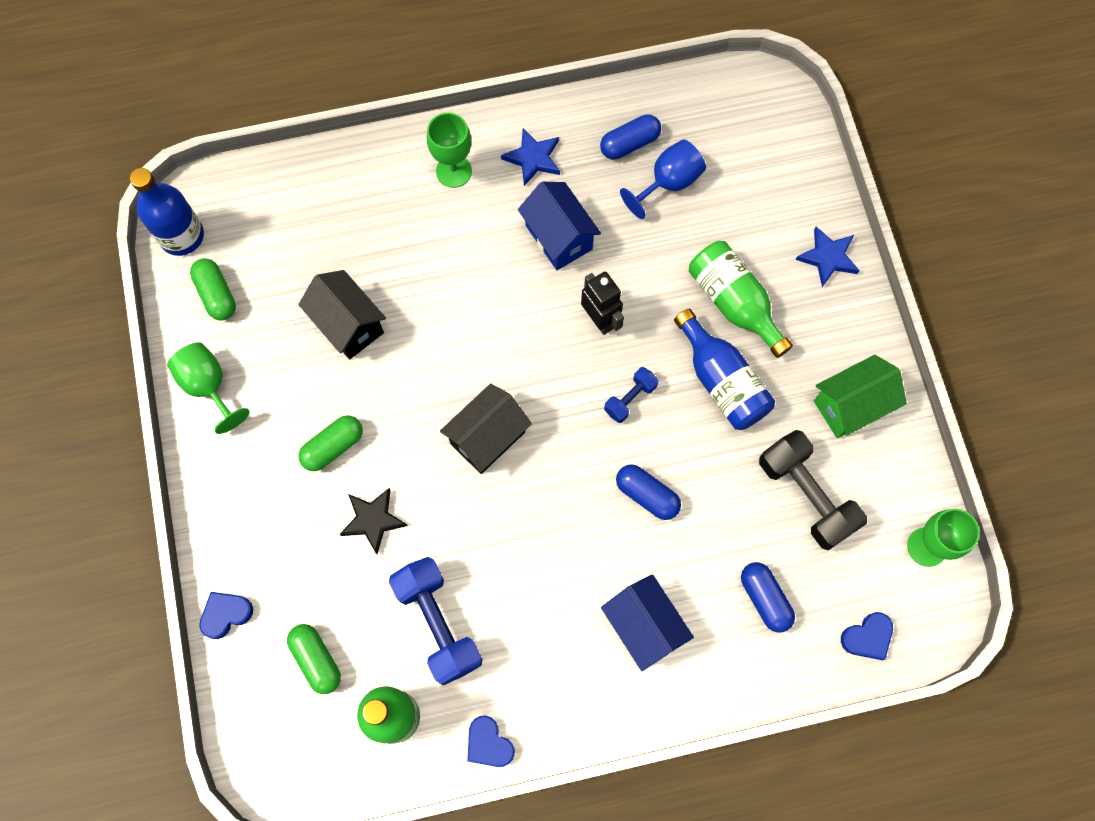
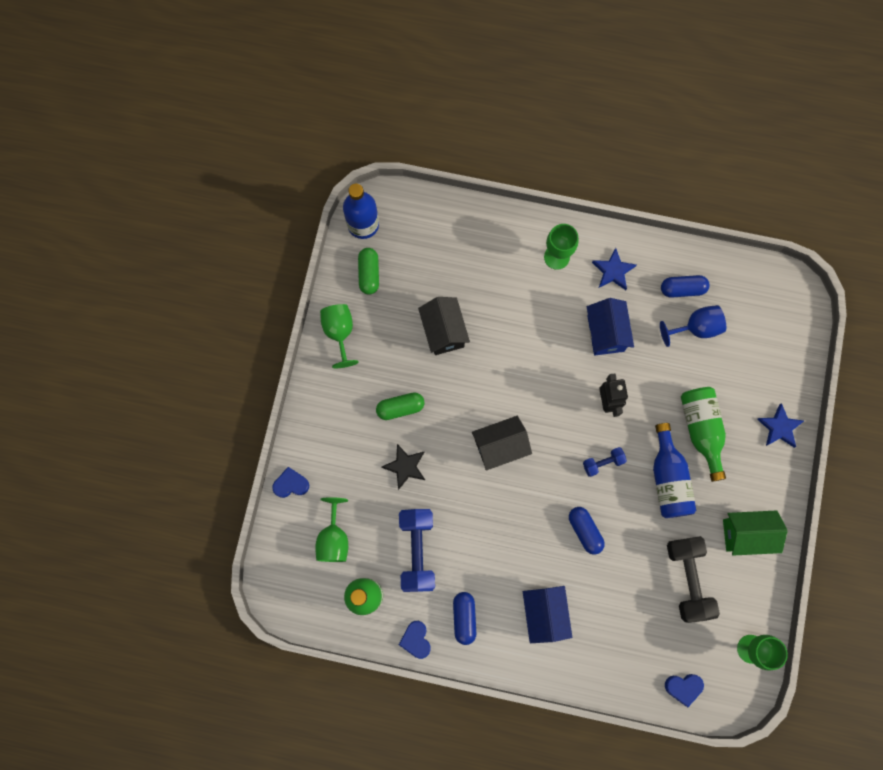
camera: 25 degrees right, 5 degrees up
(316, 660) = (334, 538): green capsule -> green goblet
(764, 599) = (629, 632): blue capsule -> blue capsule (464, 617)

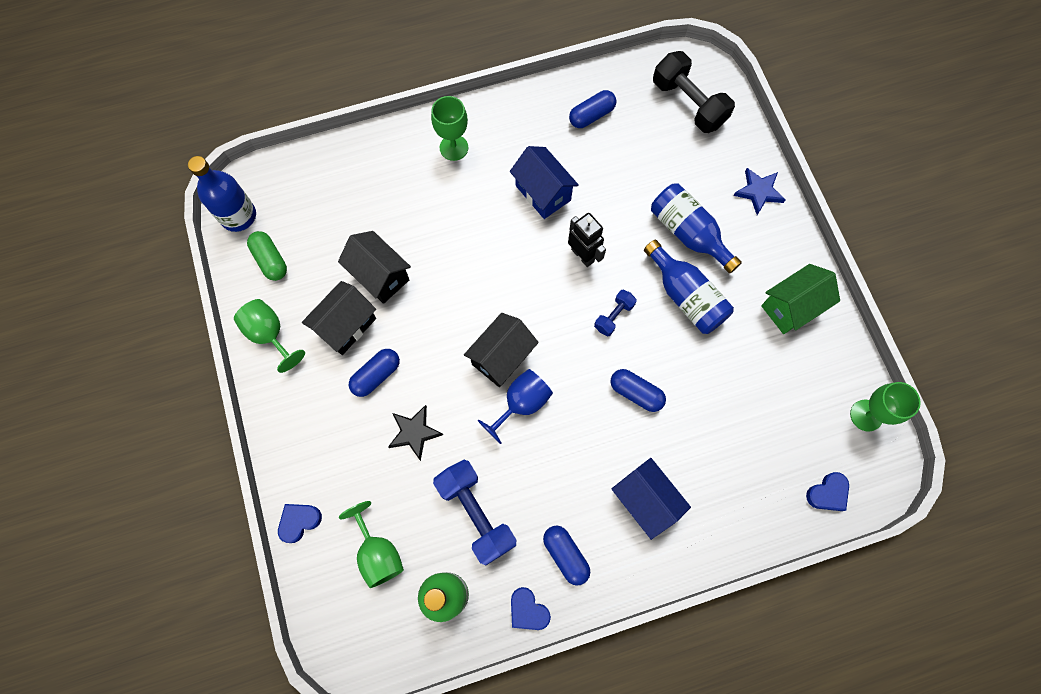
camera: 30 degrees left, 5 degrees down
(398, 357) = (346, 326): none -> black house
(400, 408) = (376, 375): green capsule -> blue capsule
(613, 271) = (516, 132): blue star -> none
(688, 579) = (764, 382): black dumbbell -> black dumbbell (688, 103)
(696, 328) = (625, 143): blue goblet -> blue goblet (521, 404)
(701, 430) = (688, 233): green bottle -> blue bottle

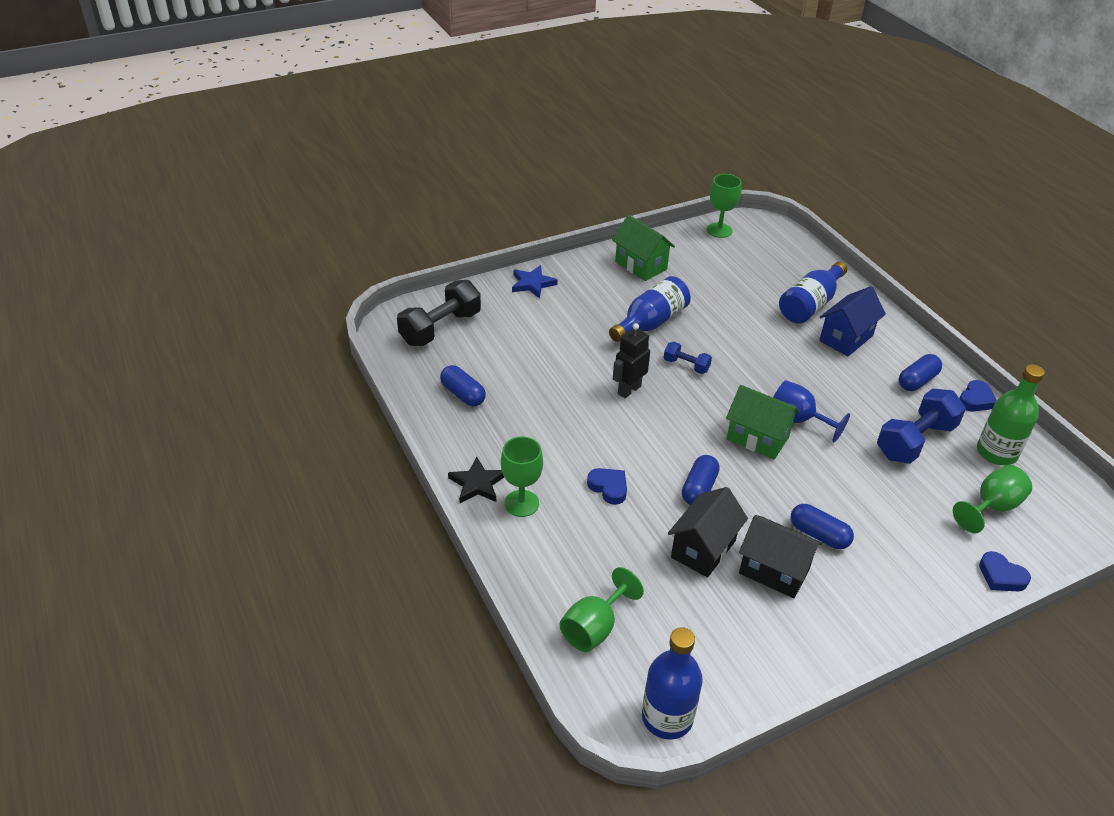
camera: 100 degrees left, 30 degrees down
(270, 260) = (718, 665): green capsule -> none
(270, 334) = (814, 645): green goblet -> green goblet (594, 628)
(414, 432) = (863, 495): black star -> black star (477, 484)
(501, 357) = (757, 438): black house -> green house
(543, 193) = (565, 424): blue house -> none
(636, 393) = (754, 348): blue capsule -> blue capsule (699, 488)
(688, 233) = (586, 323): blue bottle -> blue bottle (810, 305)
(827, 493) = (789, 248): blue heart -> blue heart (608, 487)

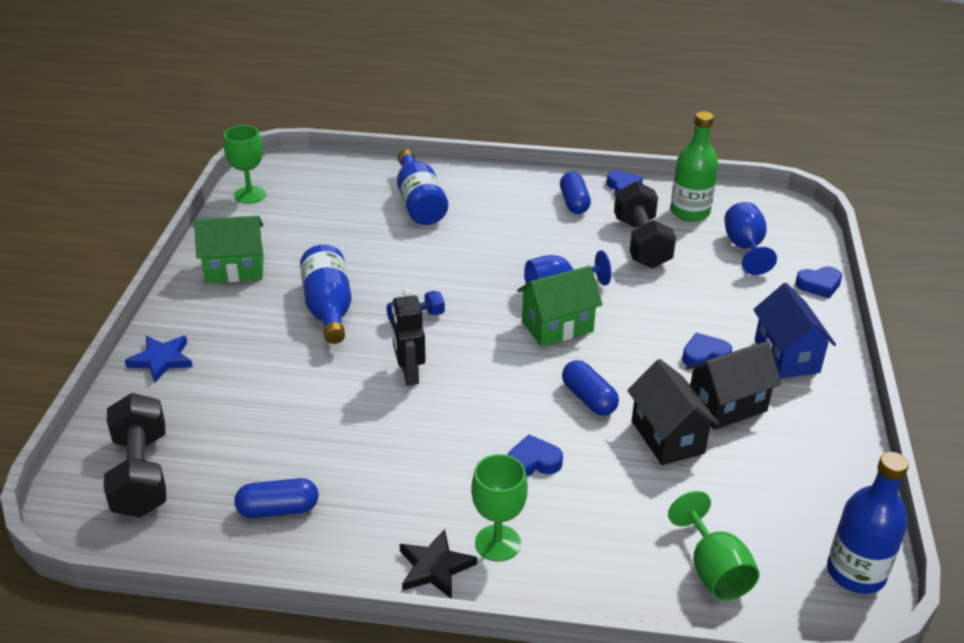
camera: 55 degrees left, 5 degrees down
(818, 535) = (704, 355): blue capsule -> blue heart
(846, 338) = (483, 208): blue house -> blue house (786, 356)
(915, 441) = (641, 243): blue dumbbell -> black dumbbell
(991, 507) = (745, 248): green goblet -> blue goblet

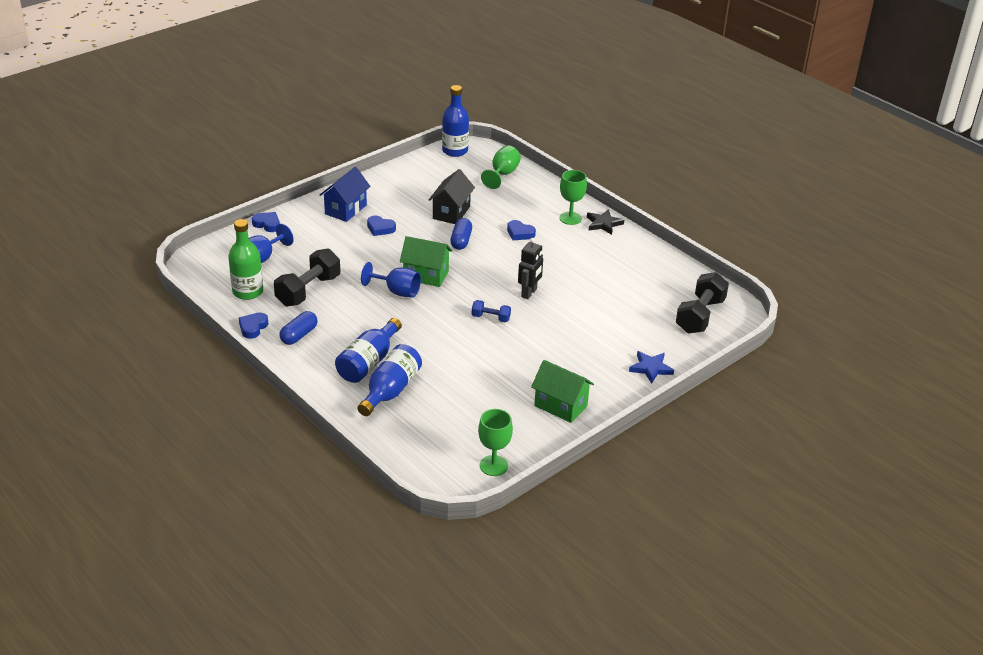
camera: 140 degrees left, 0 degrees up
(278, 509) = (648, 272): blue capsule -> none
(328, 308) = (531, 349): blue bottle -> blue bottle (368, 362)
(727, 406) = (407, 208): black house -> none

